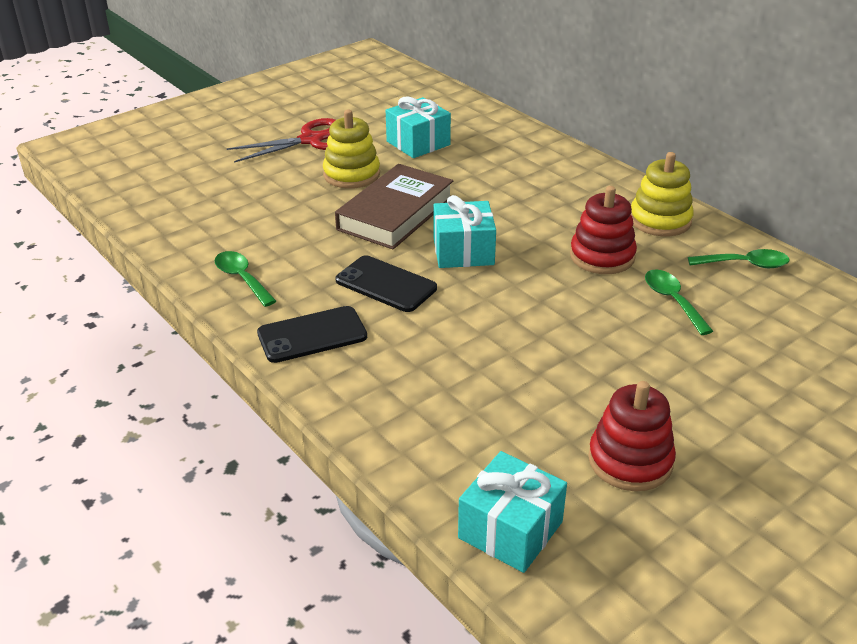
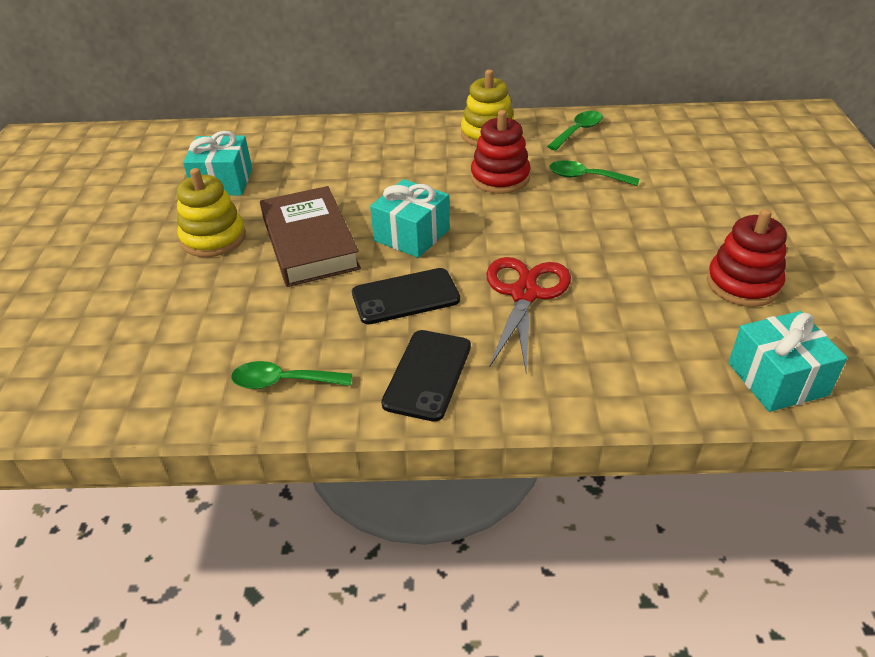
camera: 50 degrees left, 5 degrees up
(311, 140) = (118, 234): red scissors -> red scissors (524, 294)

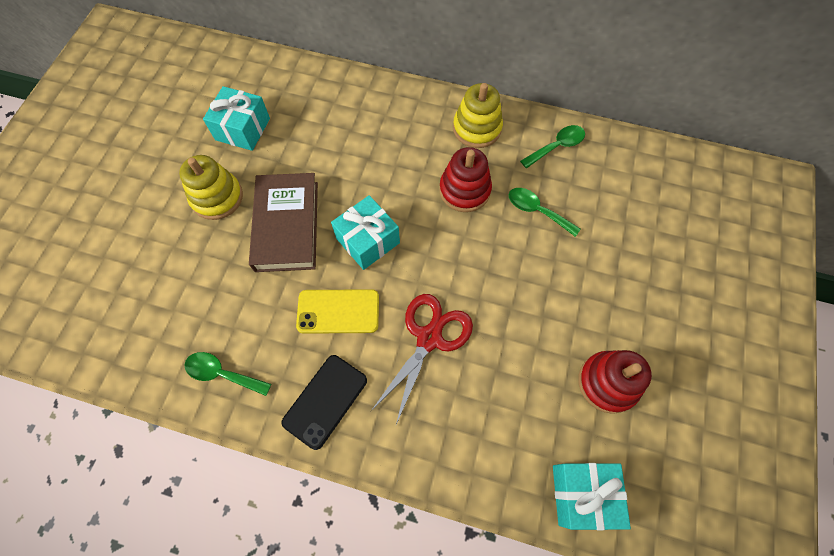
camera: 15 degrees right, 25 degrees up
(405, 296) = (338, 311): black phone -> yellow phone

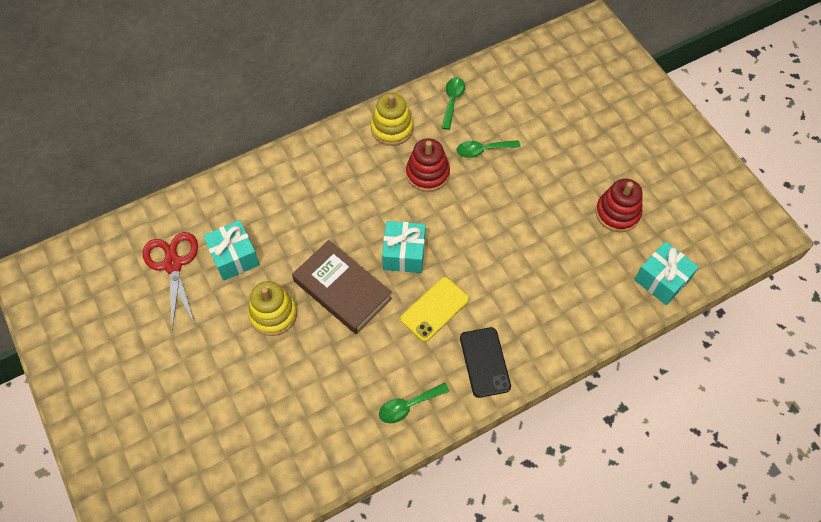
camera: 45 degrees left, 5 degrees down
(429, 338) = (502, 276): red scissors -> red scissors (173, 264)

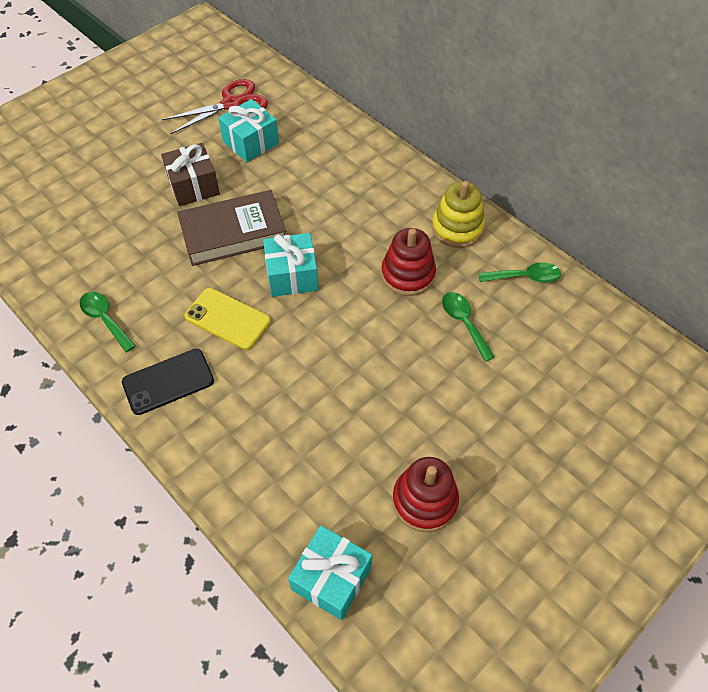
camera: 75 degrees right, 5 degrees down
(273, 314) = (193, 186): yellow stacking toy -> brown gift
(342, 290) = (233, 233): brown book -> brown book turned 45 degrees clockwise

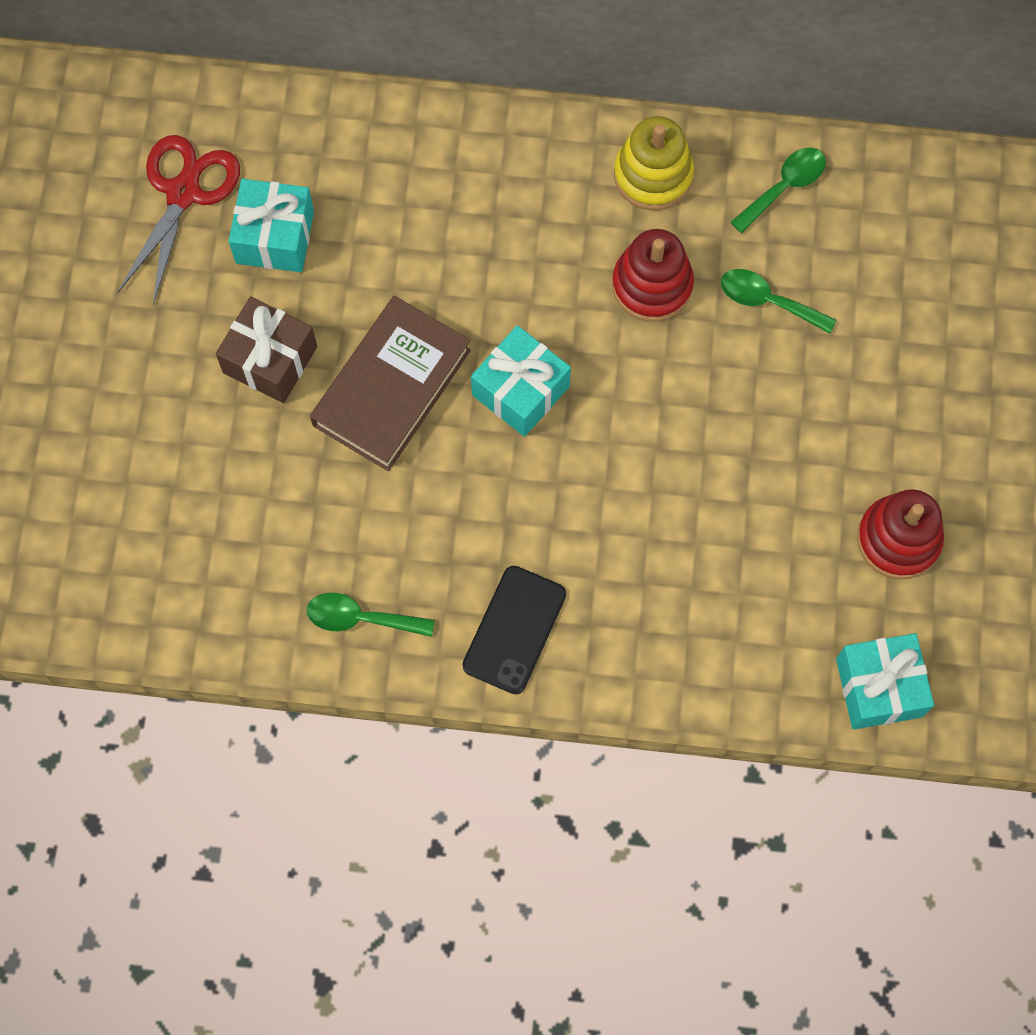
camera: 40 degrees left, 15 degrees up
(228, 319) = (502, 504): yellow phone -> none

